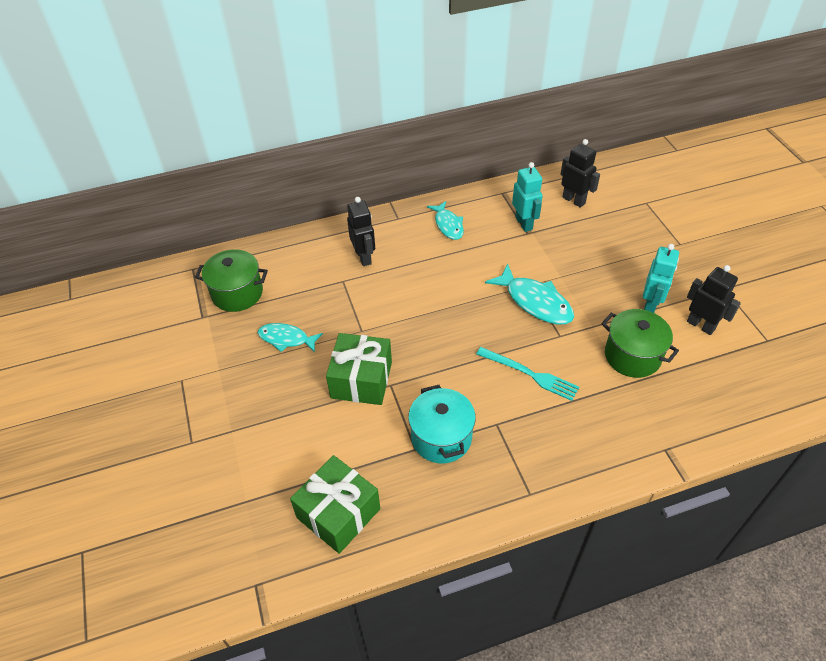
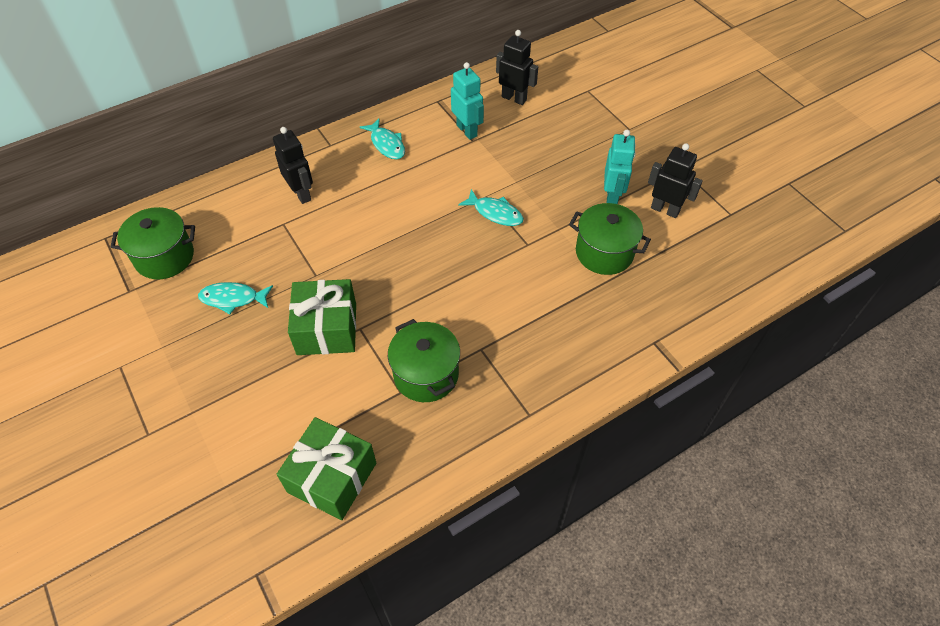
camera: 15 degrees left, 5 degrees up
(441, 437) = (426, 374): turquoise pot -> green pot
(530, 374) = (505, 290): turquoise fork -> none
(535, 302) = (495, 213): turquoise fish -> turquoise fish, size x0.66

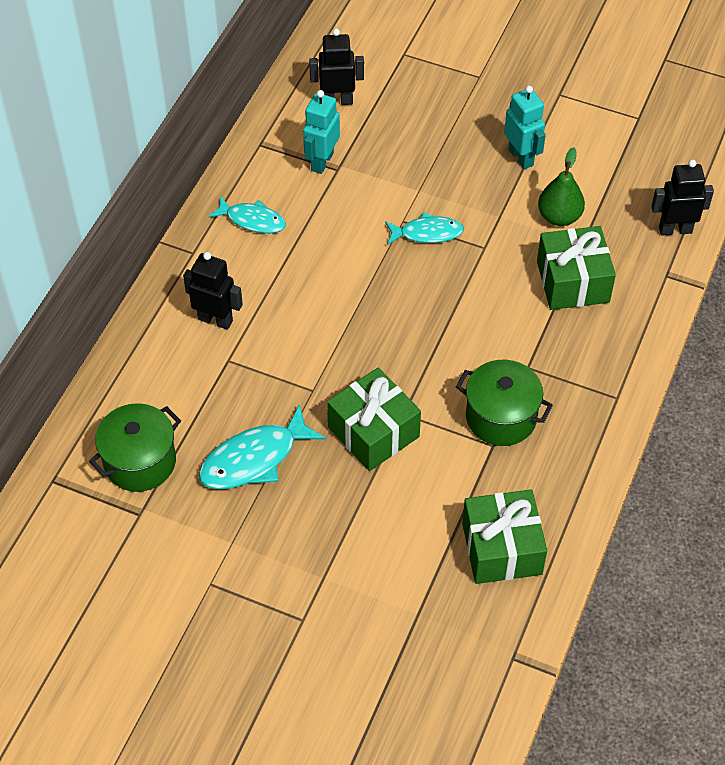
camera: 35 degrees left, 0 degrees up
(233, 298) = (254, 459): turquoise fish -> turquoise fish, size x1.53
(467, 130) = (321, 161): turquoise robot -> turquoise robot turned 90 degrees counterclockwise
(573, 305) = (572, 281): none -> green gift
(604, 252) = (559, 217): green pot -> green pear
(665, 209) = (578, 145): black robot -> black robot (675, 229)

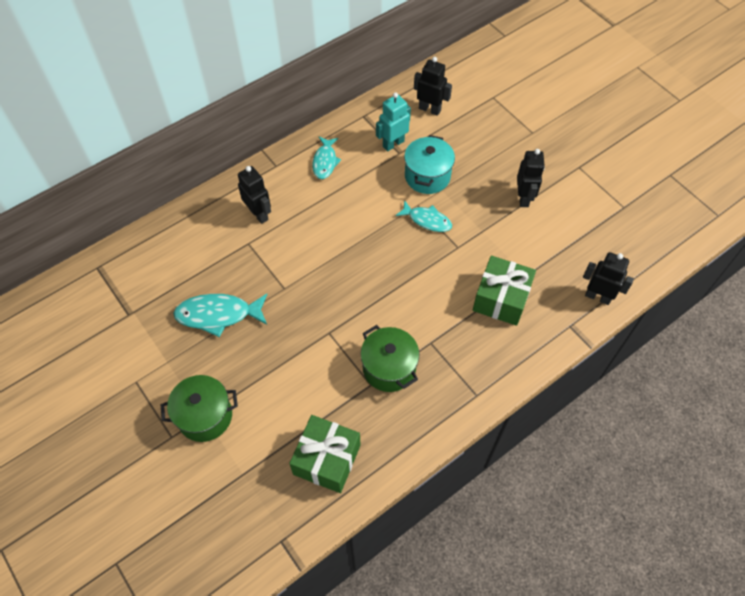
camera: 30 degrees right, 5 degrees up
(140, 462) = (152, 281): green pot -> green pot (205, 416)
(252, 220) = (325, 162): turquoise fish -> turquoise fish turned 45 degrees clockwise
(373, 432) = (301, 335): green gift -> none
(391, 182) = (427, 176): none -> turquoise pot
(521, 157) = (524, 198): turquoise robot -> black robot
(559, 217) = (522, 250): green pear -> none

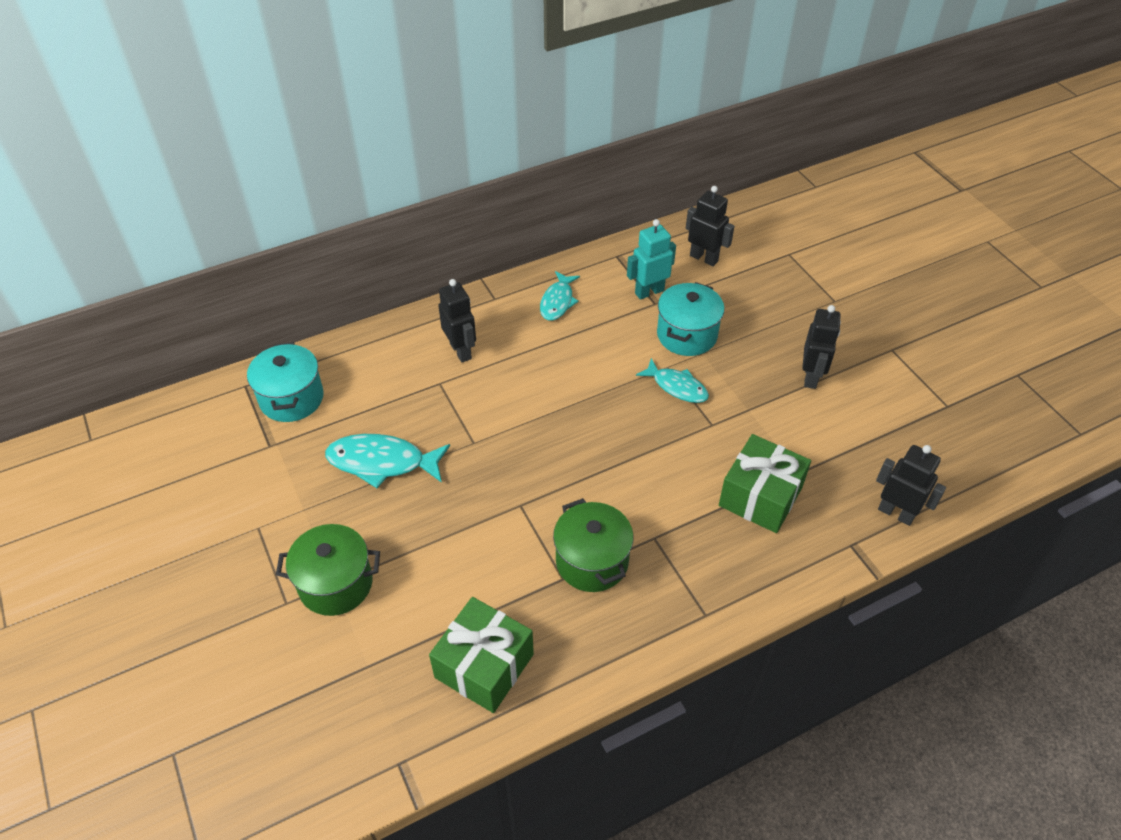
camera: 10 degrees right, 10 degrees down
(136, 273) = (292, 398): none -> turquoise pot

